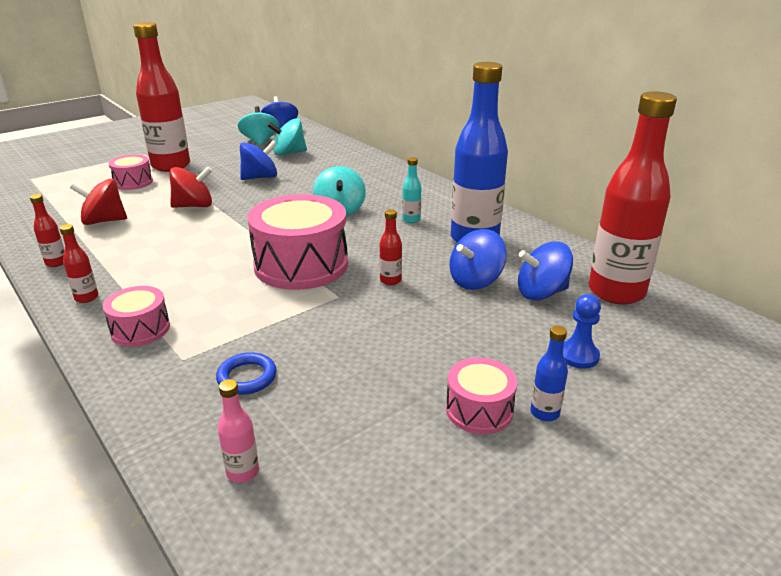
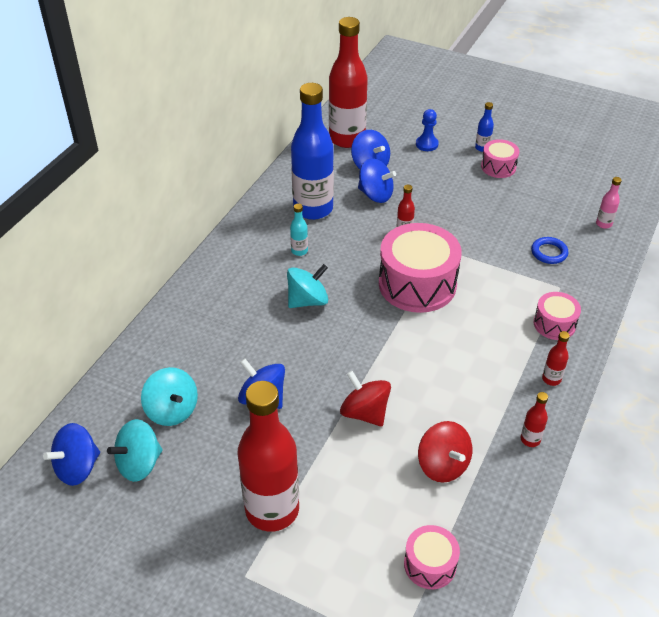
camera: 115 degrees left, 15 degrees up
(133, 182) = (341, 513): pink drum -> pink drum (430, 564)

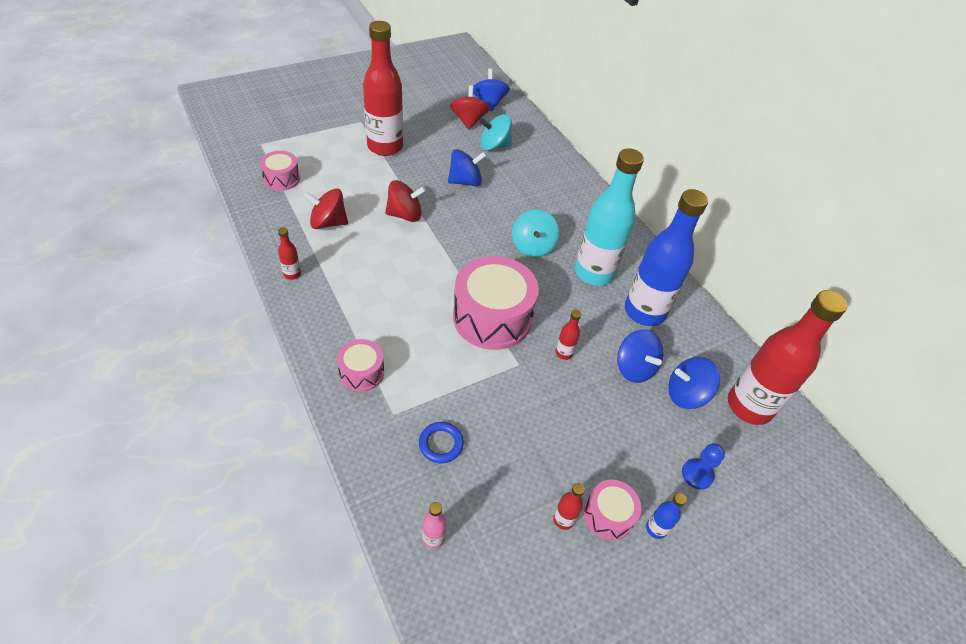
camera: 120 degrees right, 5 degrees up
(139, 464) = (469, 121): turquoise spinning top -> red spinning top
(299, 251) = (594, 272): turquoise bottle -> turquoise bottle, size x2.50
(375, 195) = (634, 368): blue spinning top -> blue spinning top turned 90 degrees counterclockwise
(551, 379) = (319, 325): red bottle -> red bottle (563, 519)

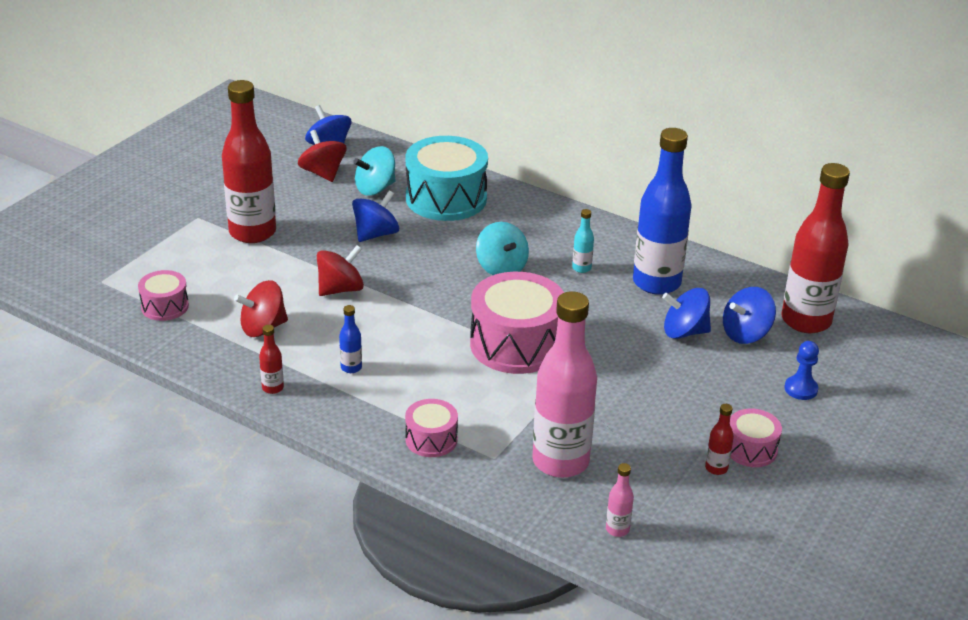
camera: 25 degrees left, 15 degrees down
(441, 444) = (560, 461): blue ring -> pink bottle
(537, 173) = (446, 198): none -> turquoise drum
(564, 353) = (610, 346): red bottle -> none
(594, 272) = (581, 268): turquoise bottle -> turquoise bottle, size x0.40
(634, 368) = (684, 332): blue spinning top -> blue spinning top turned 150 degrees clockwise
(656, 529) = (797, 441): blue bottle -> blue bottle (351, 368)

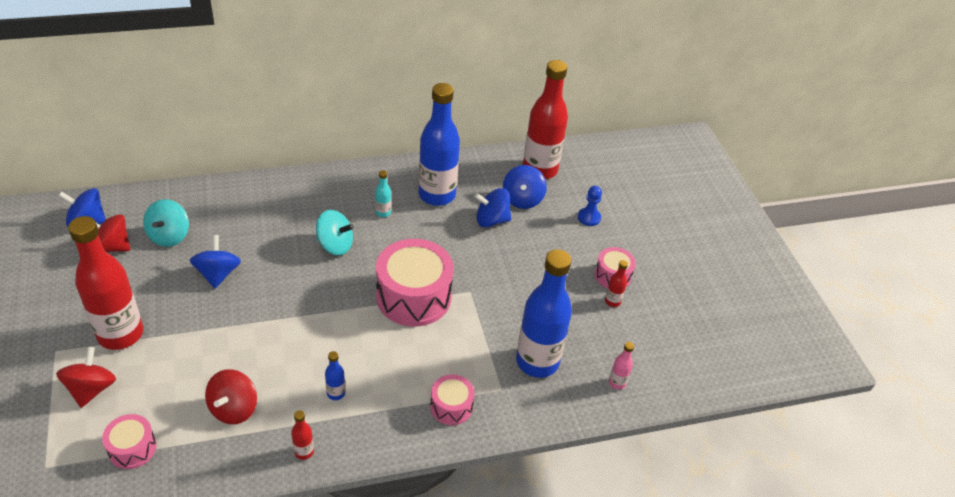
camera: 50 degrees left, 10 degrees up
(340, 289) = (249, 336): red spinning top -> red spinning top (91, 389)
(446, 198) = (231, 213): turquoise drum -> none
(560, 461) = (537, 362): pink bottle -> blue bottle
(684, 332) = (491, 220): blue spinning top -> blue spinning top turned 45 degrees clockwise

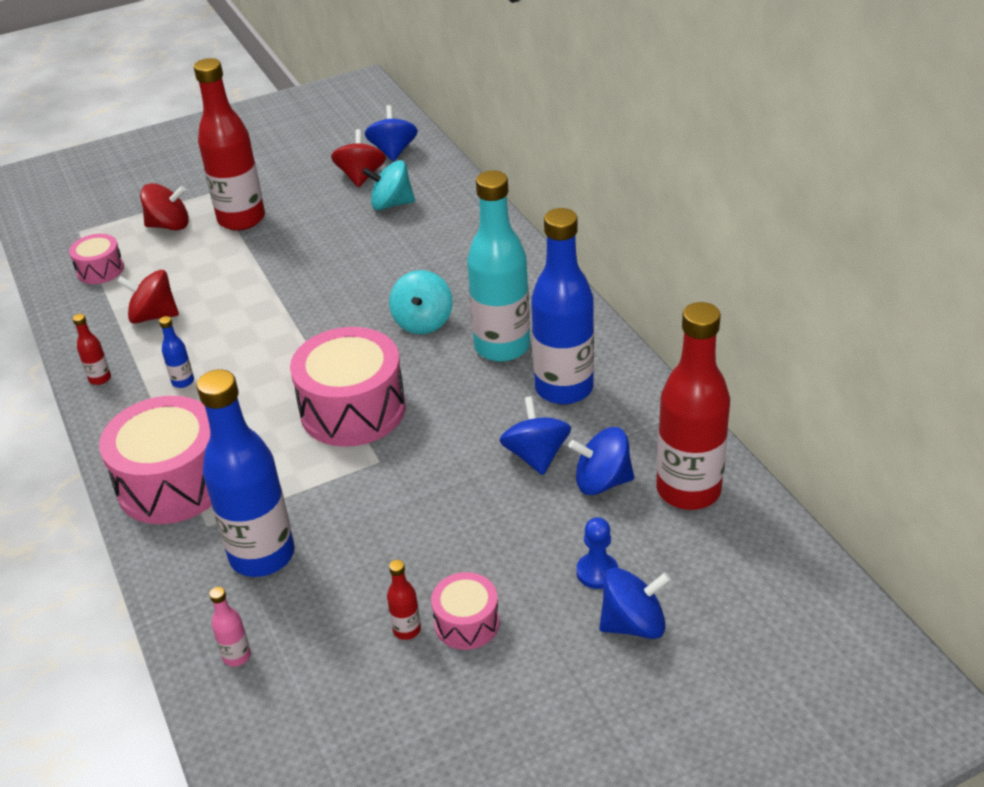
camera: 85 degrees right, 5 degrees down
(218, 274) = (344, 251): blue spinning top -> blue spinning top (633, 624)
(383, 212) = (502, 347): turquoise bottle -> turquoise bottle, size x2.50
(451, 406) = (173, 482): pink drum -> pink drum, size x1.94

